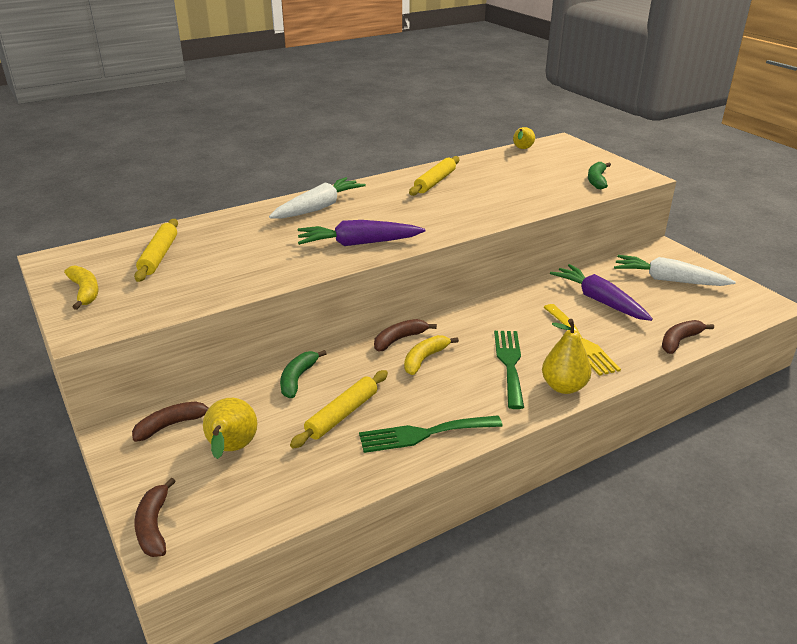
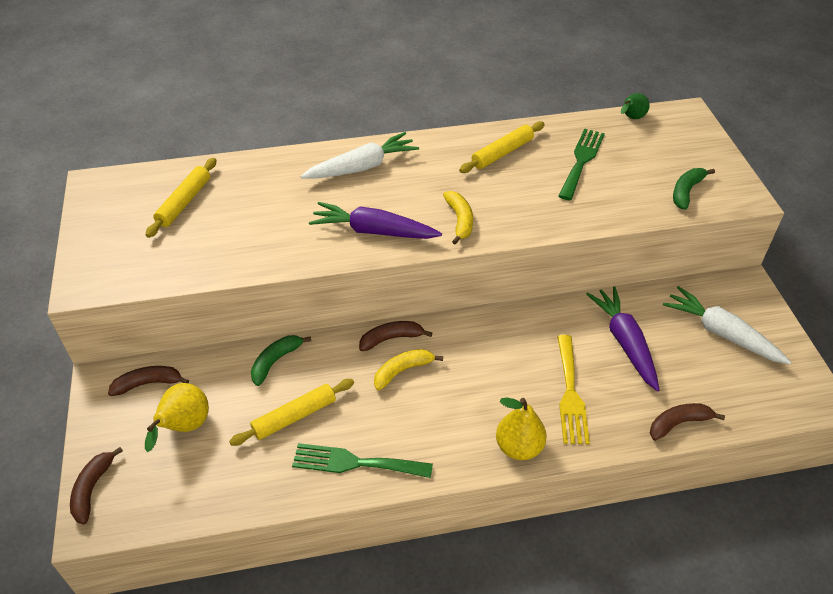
camera: 20 degrees right, 15 degrees up
(85, 292) = (103, 235): yellow banana -> yellow banana (460, 220)
(509, 364) = (481, 401): green fork -> green fork (581, 161)
(522, 149) = (631, 118): yellow pear -> green pear

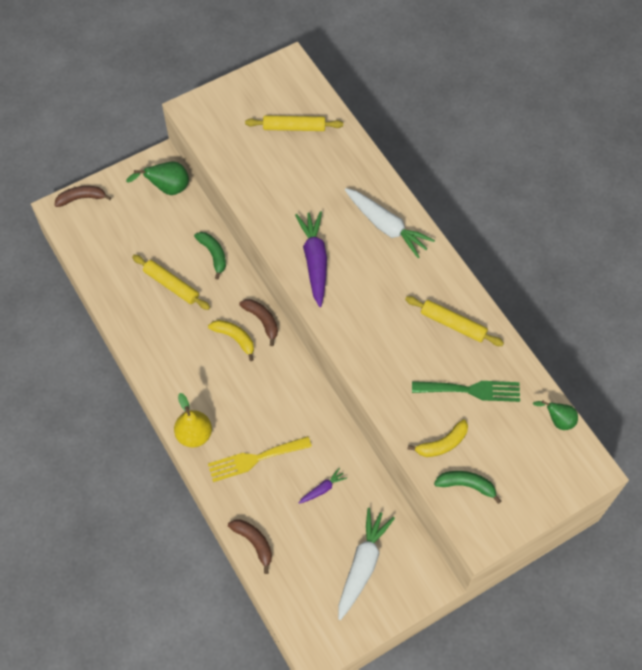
camera: 70 degrees right, 15 degrees up
(148, 383) = (167, 188): brown banana -> green pear
(184, 427) = (141, 225): yellow pear -> none
(275, 361) = (213, 255): green banana -> green banana turned 45 degrees clockwise
(355, 463) = (147, 335): green fork -> none
(460, 220) = (352, 316): yellow banana -> yellow banana (442, 444)
(625, 342) = (322, 489): purple carrot -> purple carrot, size x0.49

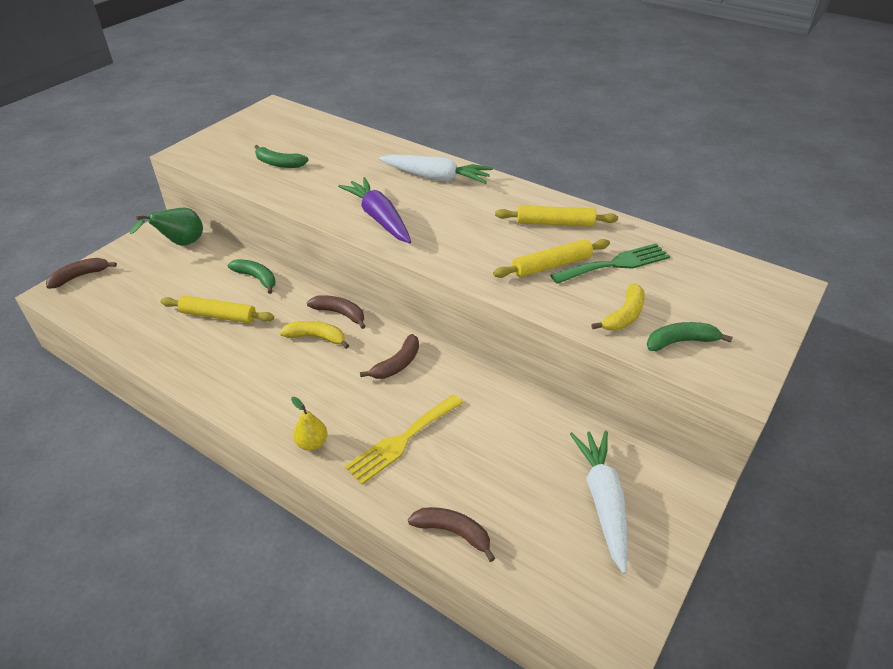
camera: 25 degrees left, 20 degrees down
(194, 435) = (312, 443): yellow pear -> yellow pear, size x0.66
(263, 155) = (279, 163): none -> green banana
(282, 390) = (397, 364): none -> brown banana
(294, 127) = (300, 140): yellow rolling pin -> yellow rolling pin (551, 265)
(322, 489) = (502, 440): purple carrot -> none
(558, 420) = (718, 260): green pear -> none

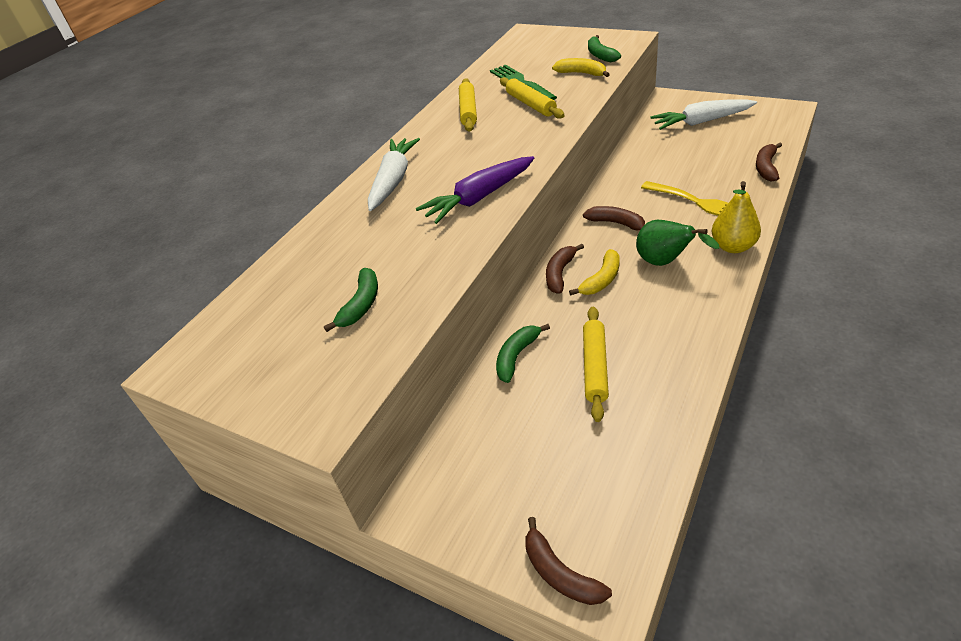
camera: 90 degrees left, 0 degrees up
(181, 244) = (454, 467): green pear -> green pear (665, 262)
(312, 443) = (733, 247): yellow pear -> yellow pear, size x1.52
(316, 337) = (601, 280): yellow banana -> yellow banana turned 150 degrees counterclockwise

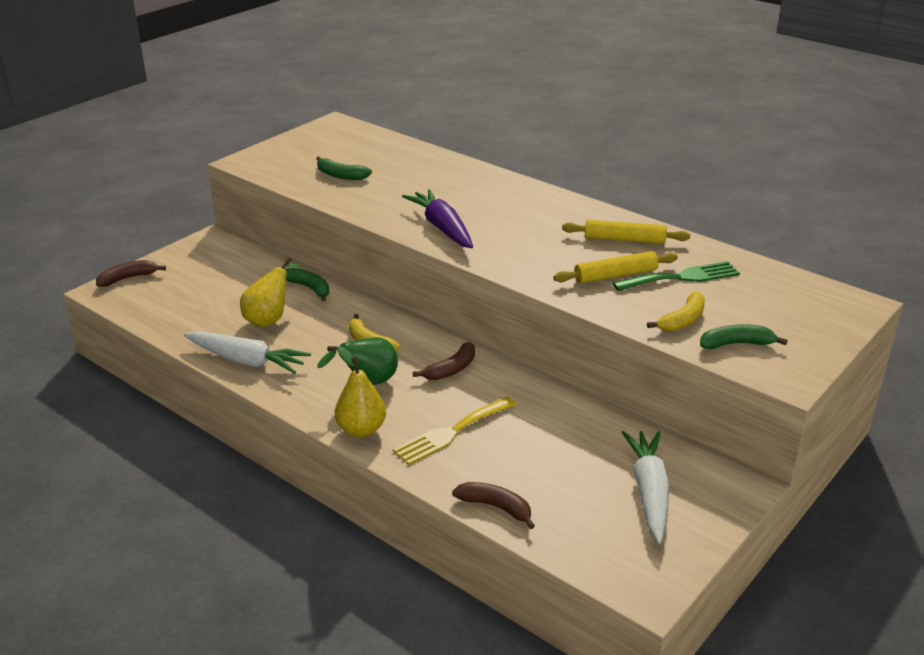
camera: 95 degrees right, 10 degrees down
(393, 181) = (504, 194): white carrot -> white carrot (246, 361)
(560, 273) = (395, 323): brown banana -> none
(595, 367) = (269, 319): yellow rolling pin -> yellow pear

